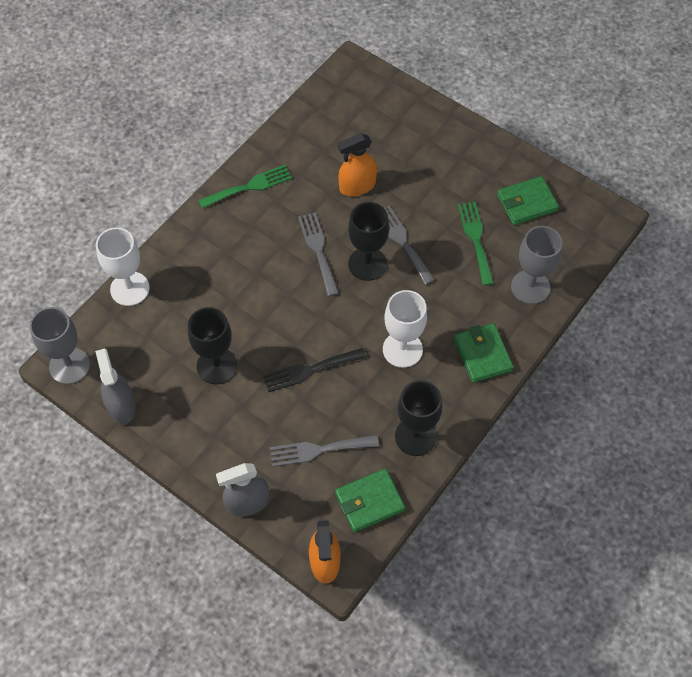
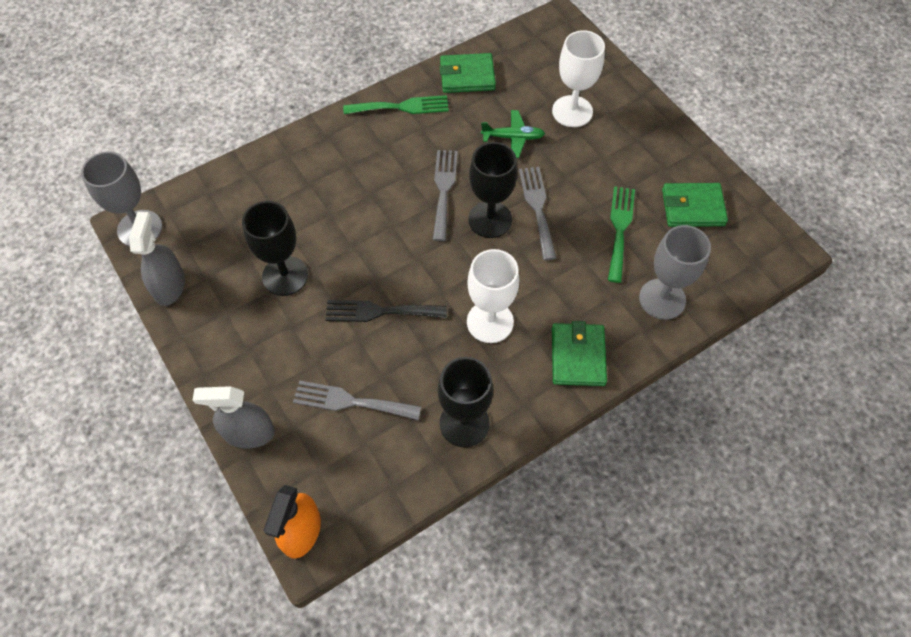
camera: 20 degrees right, 0 degrees up
(130, 289) = (235, 171): white goblet -> white goblet (572, 111)
(357, 186) = (513, 137): orange spray bottle -> green plane
(369, 502) = (381, 480): green wallet -> green wallet (467, 76)

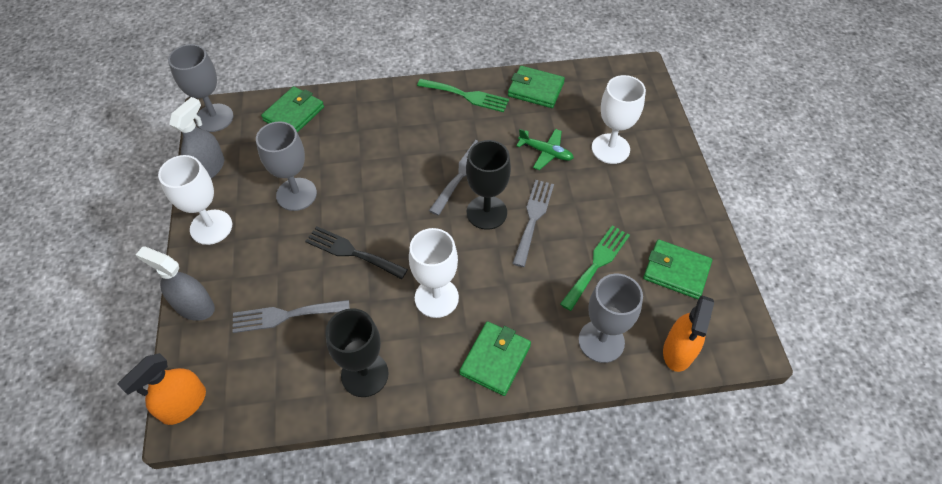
camera: 25 degrees right, 5 degrees down
(214, 346) = (211, 227): none -> white goblet
(228, 192) = (294, 114): none -> green wallet
(285, 276) = (296, 194): black goblet -> grey goblet
(351, 402) = (285, 315): grey fork -> grey fork turned 45 degrees counterclockwise
(732, 280) = (678, 351): none -> orange spray bottle

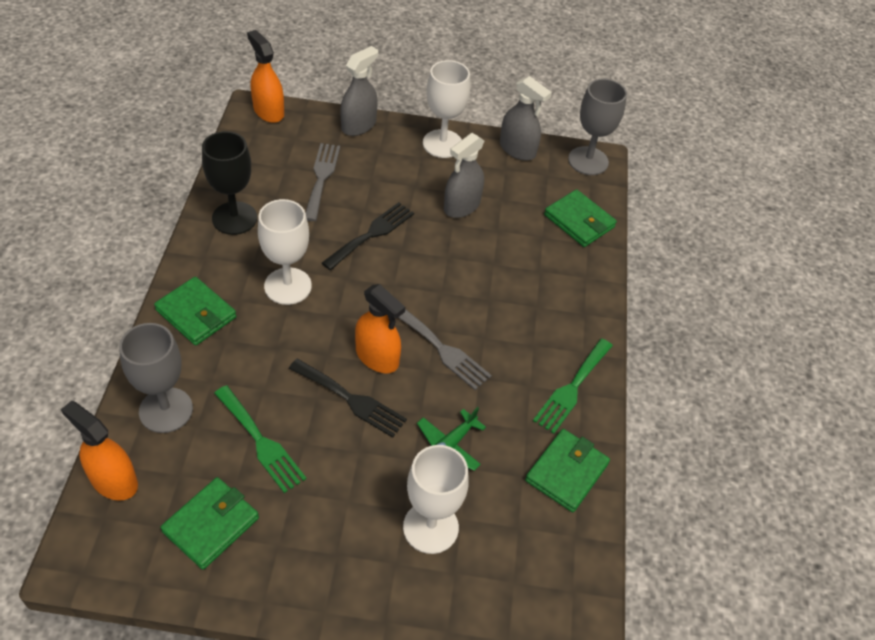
camera: 100 degrees right, 5 degrees down
(296, 194) = (462, 206): grey goblet -> grey spray bottle
(486, 212) = (377, 357): black goblet -> orange spray bottle
(533, 218) = (351, 399): grey fork -> black fork

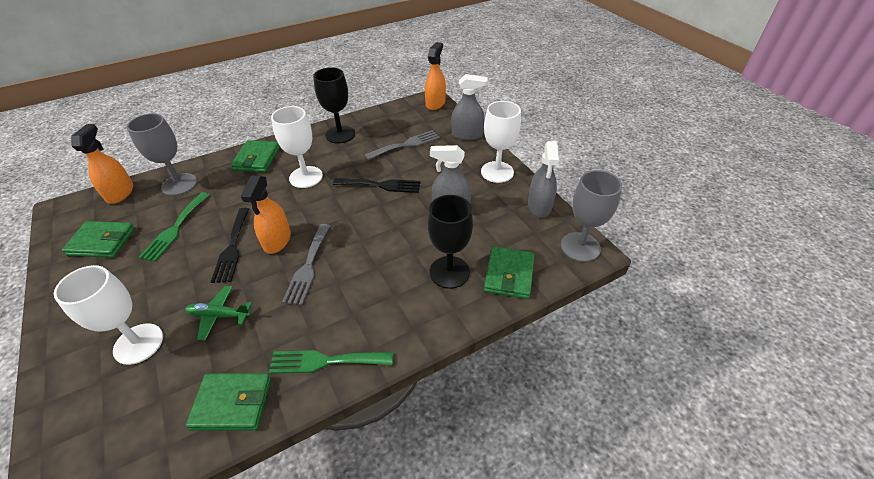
camera: 60 degrees right, 5 degrees down
(542, 255) = (449, 272): none -> black goblet

